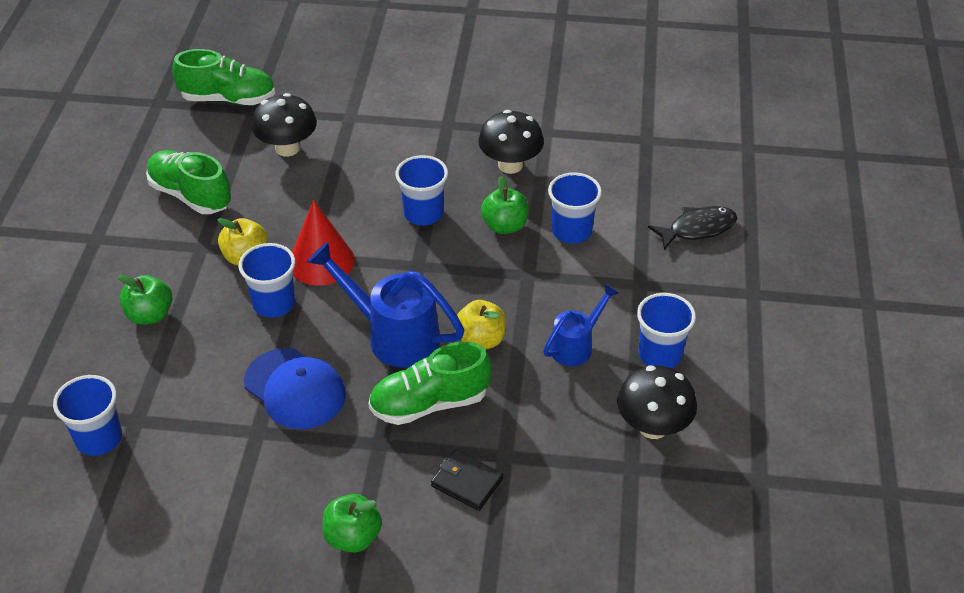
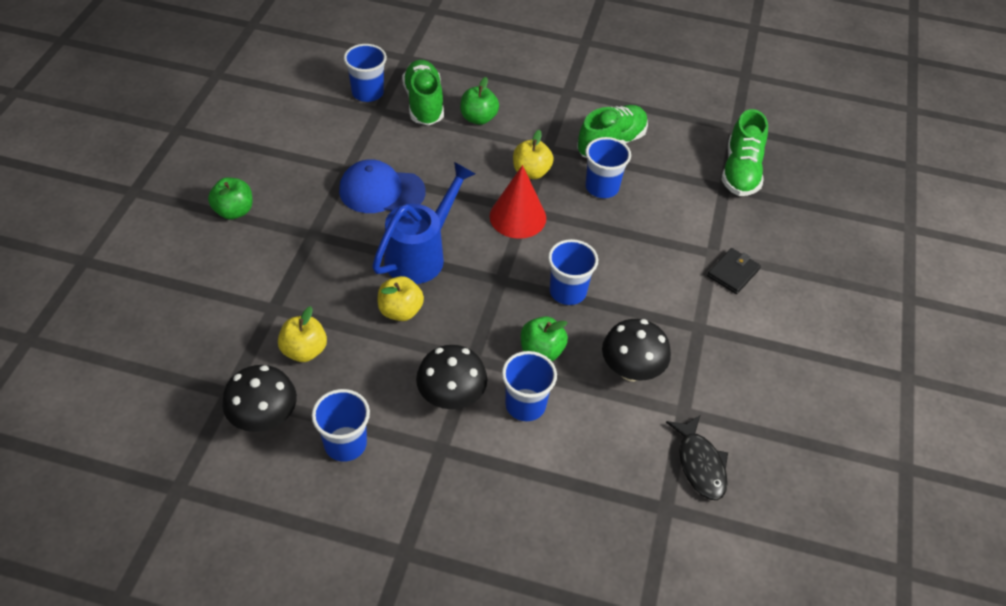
camera: 95 degrees right, 5 degrees up
(274, 304) = (474, 185): blue cup -> blue cup (602, 187)
(287, 148) = (668, 206): black mushroom -> black mushroom (451, 397)
(295, 389) = (381, 191): blue cap -> blue cap turned 45 degrees clockwise
(429, 403) = (341, 268): green shoe -> green shoe (424, 103)
(467, 482) = (256, 281): black wallet -> black wallet (733, 273)
(556, 412) = (304, 350): none -> yellow apple
(576, 346) = (375, 379): blue watering can -> none
(697, 229) = (510, 523): black fish -> black fish (700, 464)

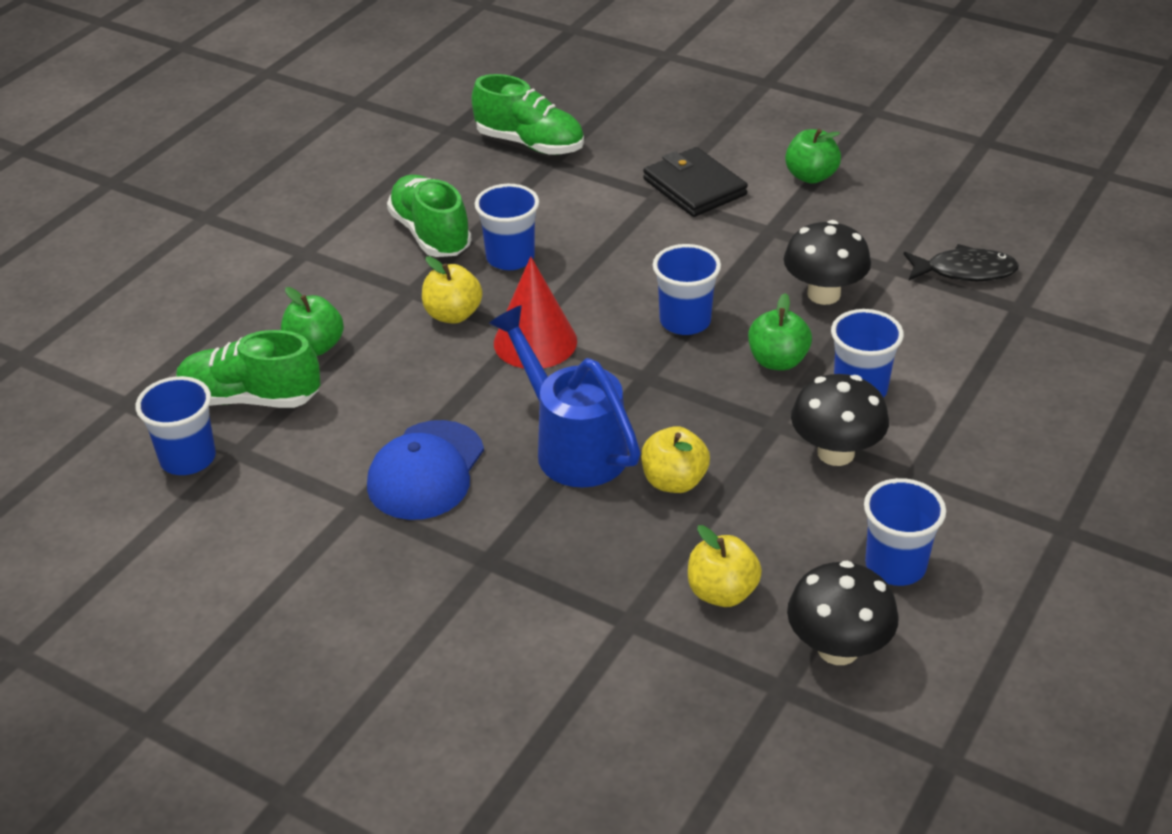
camera: 70 degrees left, 10 degrees down
(234, 211) = (397, 654): green apple -> green apple (811, 176)
(733, 273) = (694, 187): black wallet -> black wallet, size x1.52

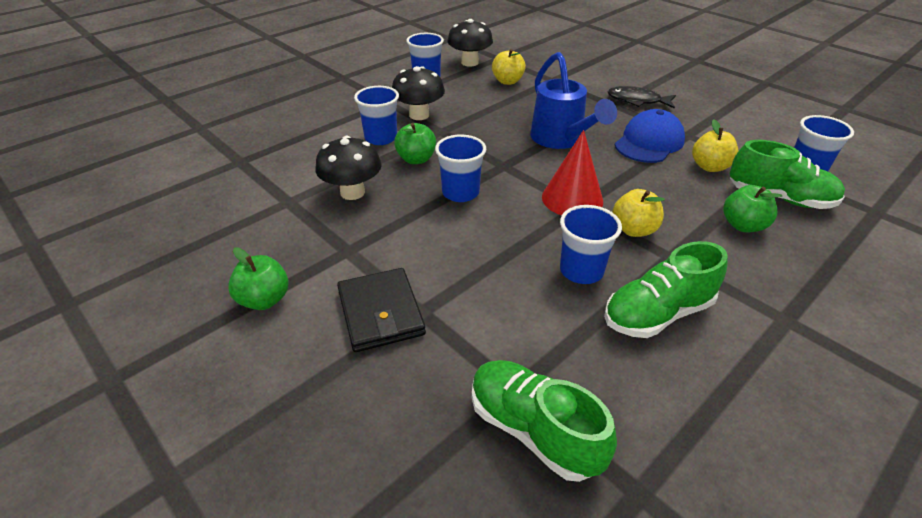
camera: 165 degrees left, 0 degrees up
(430, 234) = (657, 314): green shoe -> green shoe turned 75 degrees clockwise
(674, 481) = (510, 117): yellow apple -> yellow apple (709, 167)
(965, 271) = (243, 189): black fish -> black fish (637, 101)

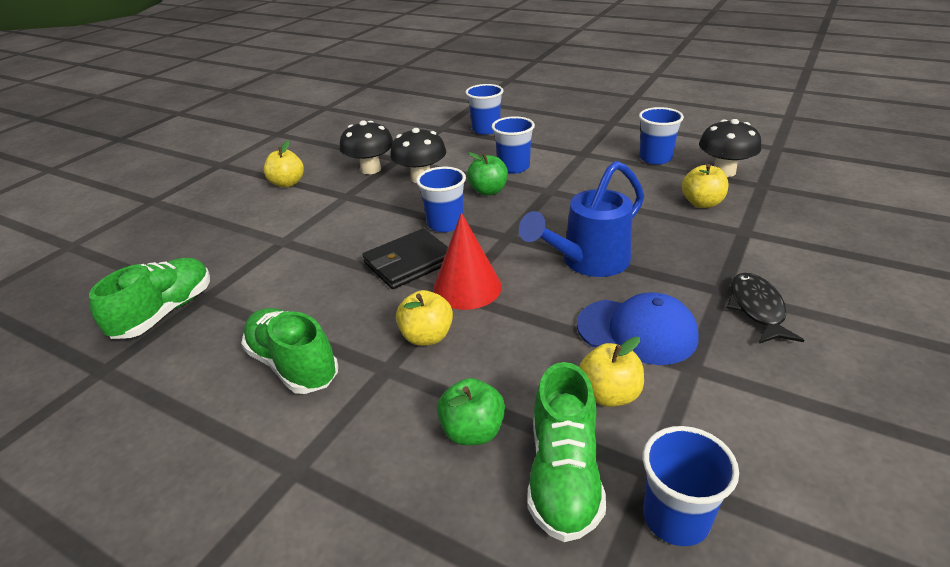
camera: 75 degrees right, 5 degrees down
(264, 300) = (287, 183): green apple -> yellow apple
(380, 312) = (279, 226): black wallet -> black wallet (409, 262)
(419, 115) = (571, 173): black mushroom -> black mushroom (371, 169)
(581, 271) = (348, 310): blue cup -> blue cup (486, 129)

